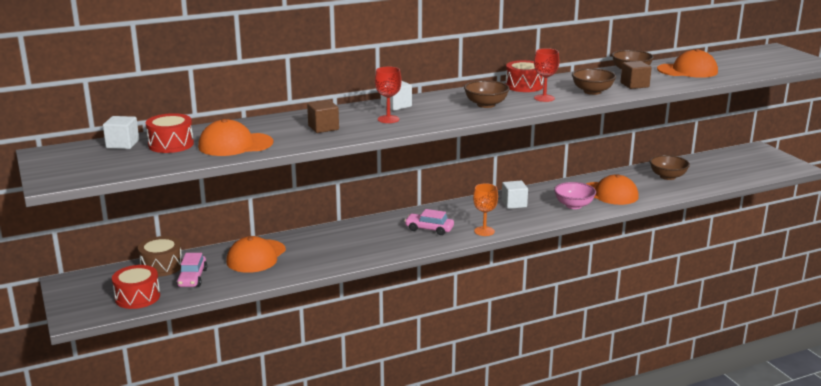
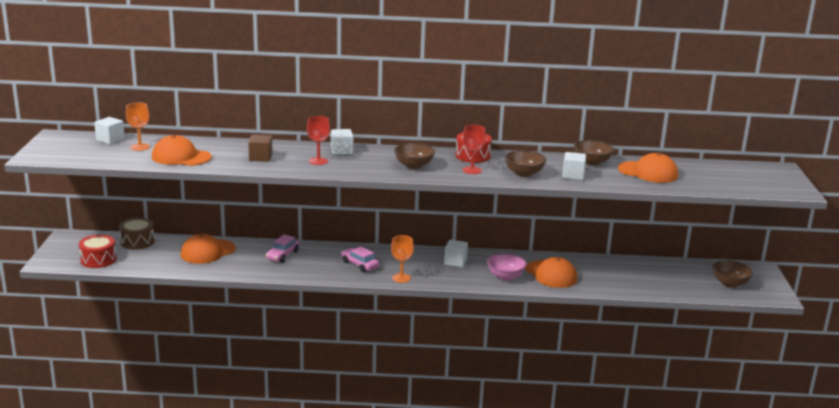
camera: 25 degrees right, 0 degrees up
(171, 144) = (140, 147): red drum -> orange goblet
(192, 278) = (147, 256): pink car -> pink car (282, 255)
(634, 85) = (573, 175): brown cube -> white cube
(667, 177) = (628, 273): brown bowl -> brown bowl (730, 283)

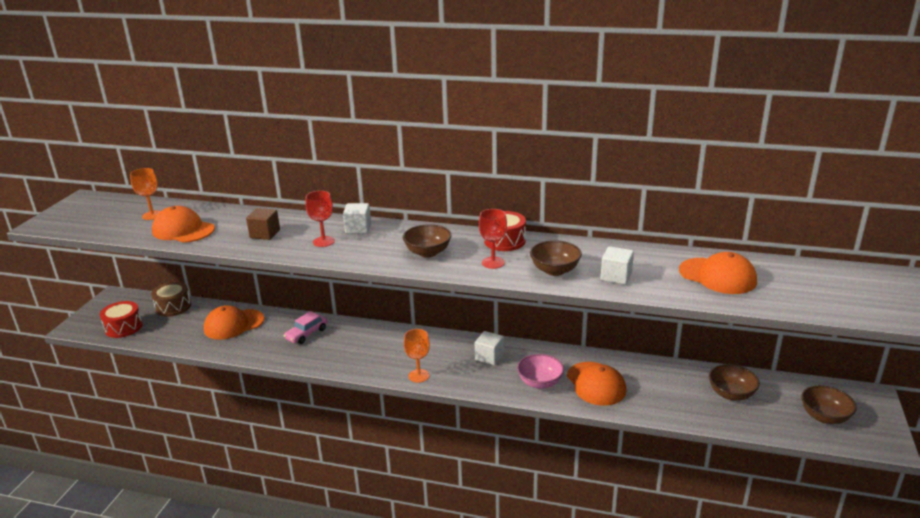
camera: 15 degrees right, 5 degrees up
(110, 140) = (131, 205): white cube -> none
(359, 264) = (381, 353): pink car -> none
(592, 162) = (649, 256): brown bowl -> brown bowl (731, 394)

